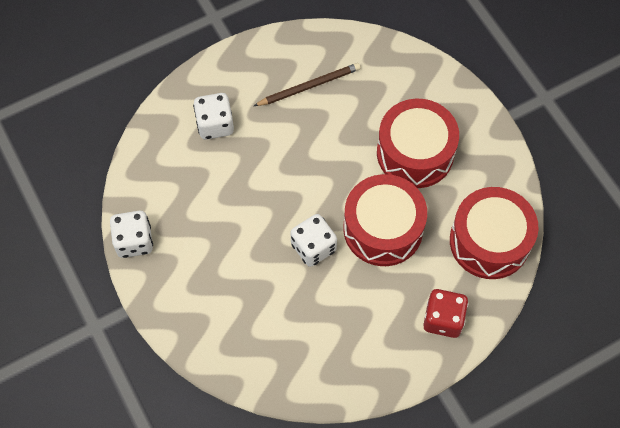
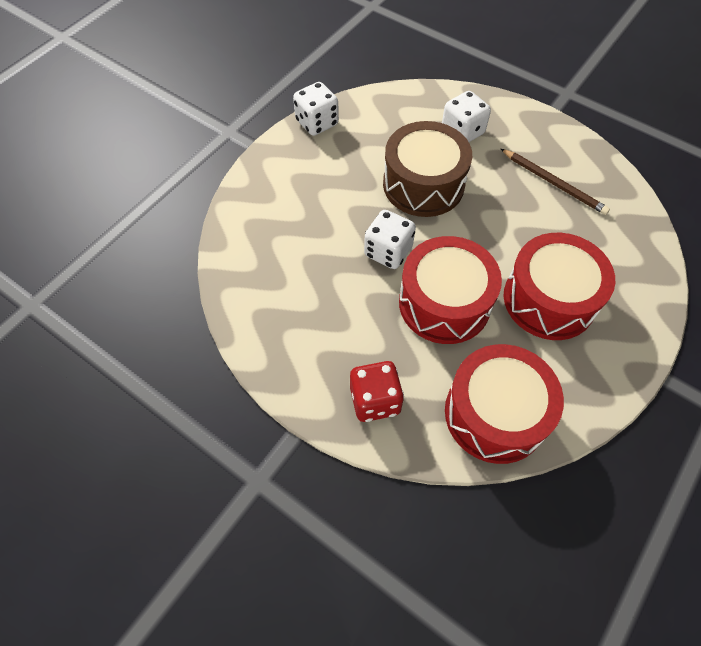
camera: 65 degrees right, 5 degrees down
(257, 186) = (423, 184): none -> brown drum

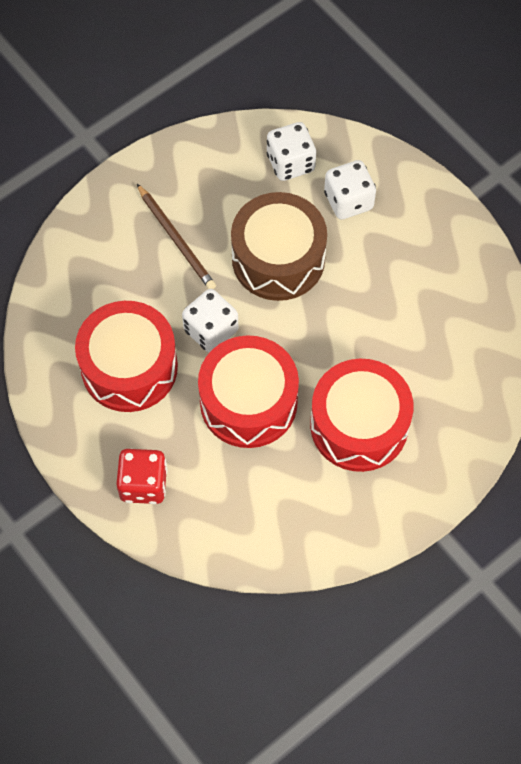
camera: 15 degrees right, 5 degrees up
(317, 123) = (186, 150): white dice -> white dice (290, 163)
(495, 414) = (254, 526): red drum -> red drum (129, 367)
(554, 183) = (425, 292): brown pencil -> brown pencil (176, 239)

